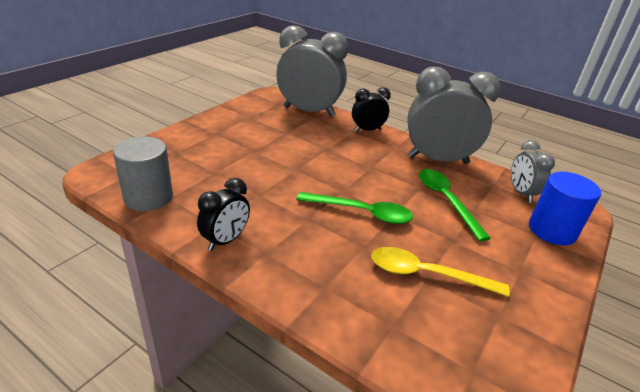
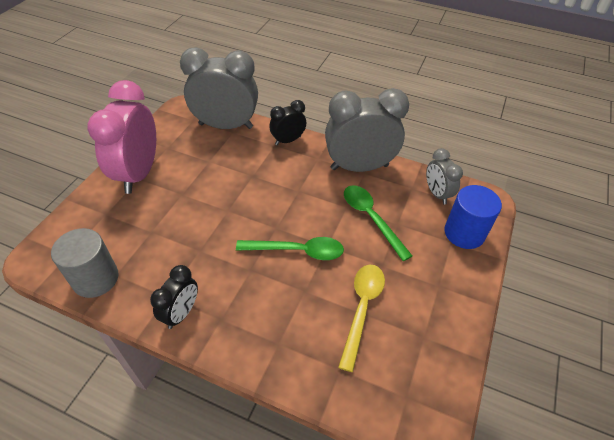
camera: 10 degrees left, 15 degrees up
(217, 130) = (139, 173): none -> pink clock
(426, 274) = (362, 309): yellow spoon -> yellow spoon turned 105 degrees clockwise

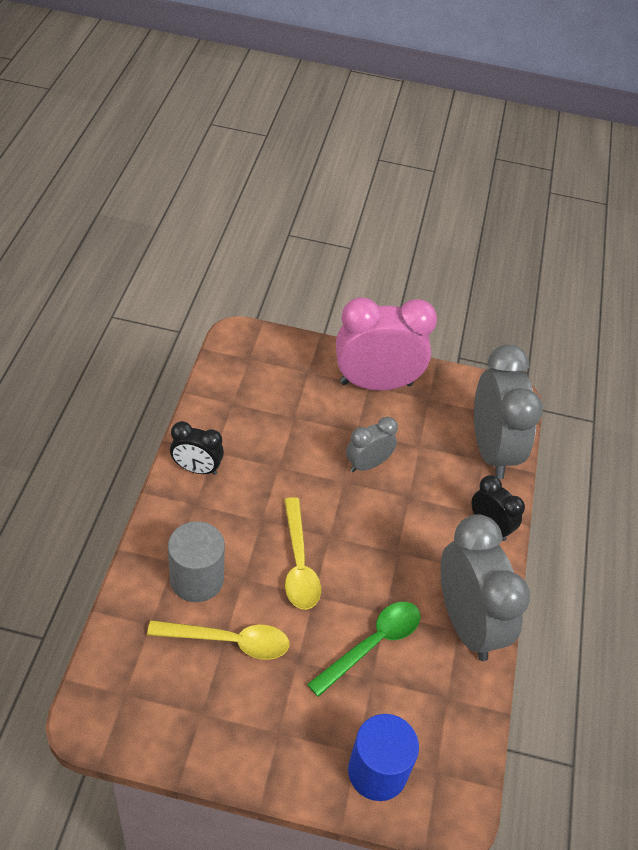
camera: 75 degrees right, 0 degrees up
(95, 279) = (225, 389): grey cylinder -> grey cylinder (197, 579)
(297, 251) = (299, 564): green spoon -> yellow spoon
(437, 194) = (445, 734): grey clock -> grey clock (367, 464)

